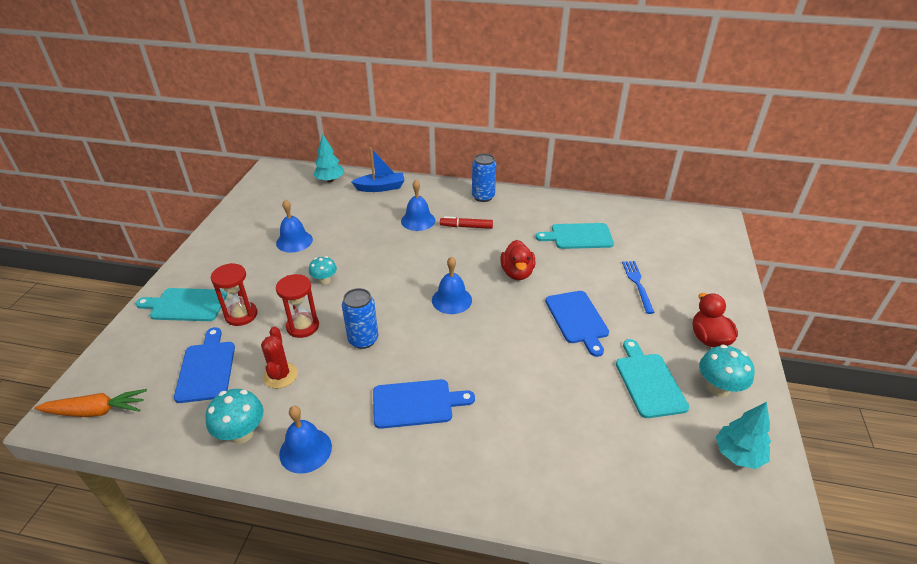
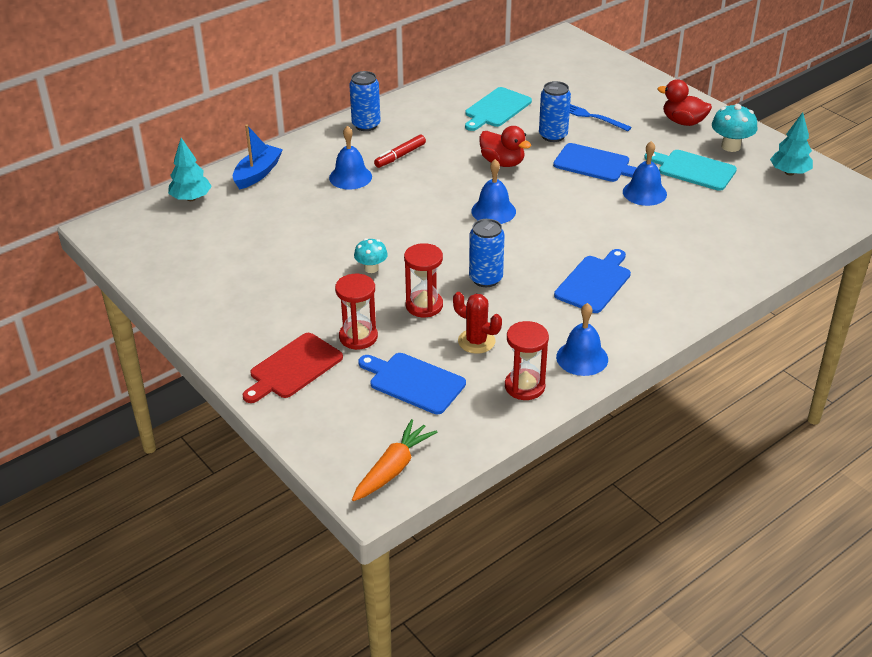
camera: 50 degrees left, 0 degrees up
(186, 305) = (293, 368): turquoise cutting board -> red cutting board
(241, 433) = (524, 386): turquoise mushroom -> red hourglass
(294, 241) = (276, 263): blue bell -> blue bell (644, 193)
(584, 279) = (553, 136): none -> blue can

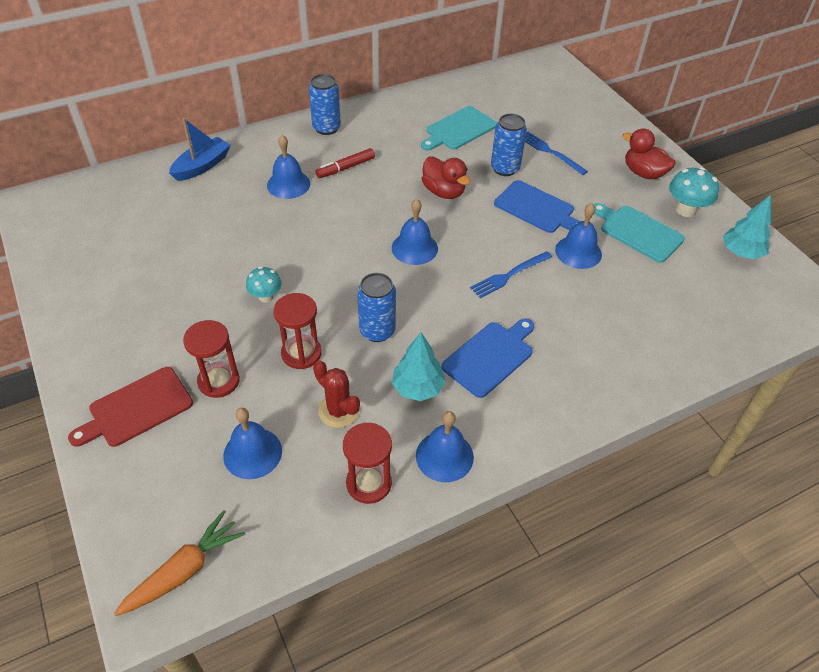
camera: 10 degrees right, 10 degrees up
(191, 198) = (128, 184): turquoise tree -> turquoise tree (418, 388)
(414, 382) = (252, 453): blue cutting board -> blue bell
(588, 219) = (509, 275): none -> blue fork

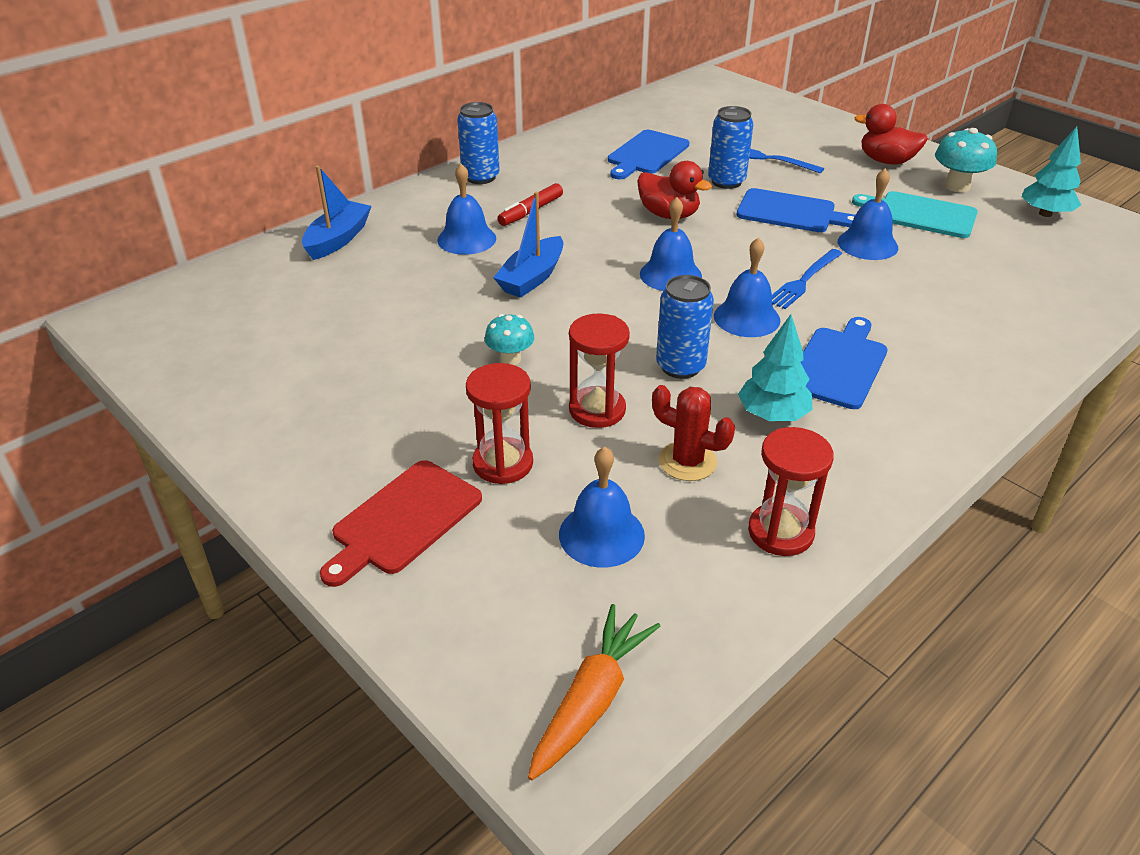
camera: 15 degrees left, 10 degrees down
(316, 229) = (532, 278): none -> blue boat
(444, 456) = (856, 480): blue bell -> blue bell (746, 318)
(459, 129) = (646, 154): turquoise cutting board -> blue cutting board

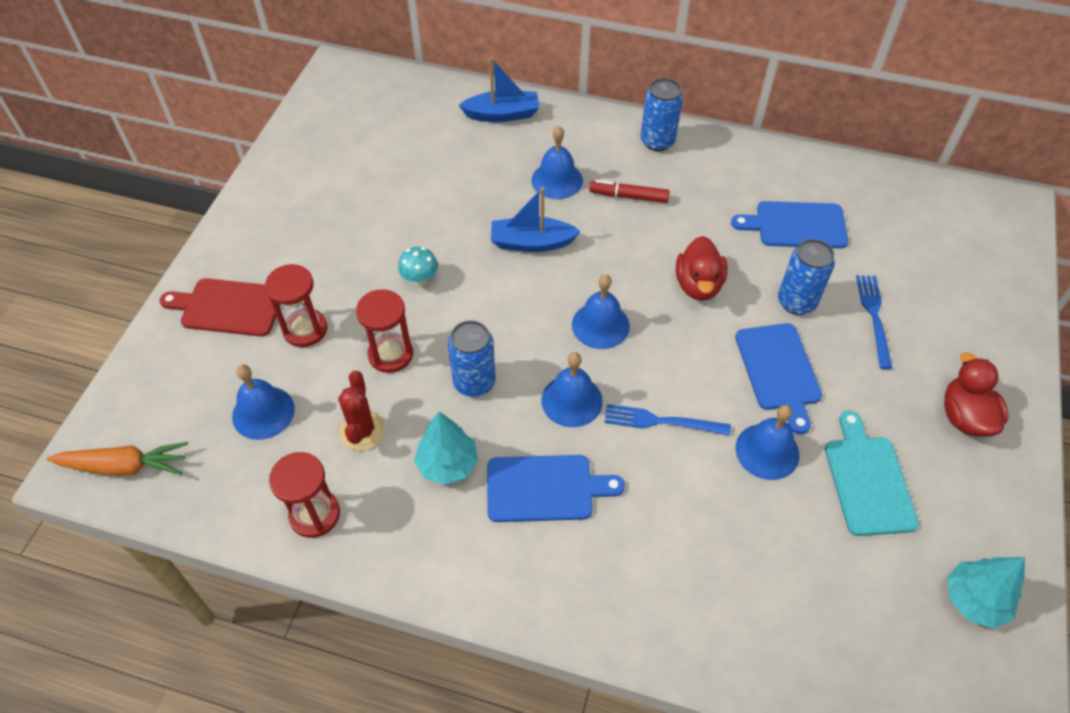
camera: 60 degrees right, 15 degrees up
(957, 186) = (964, 498): turquoise mushroom -> none

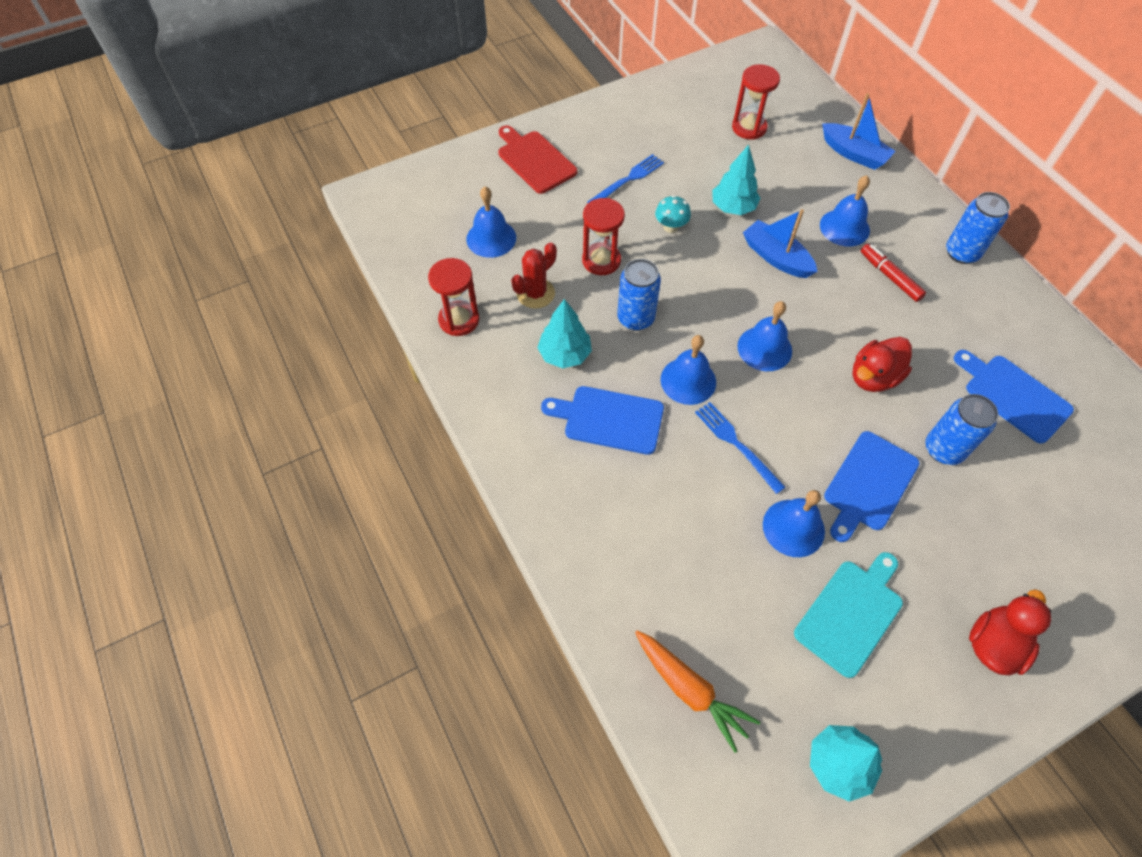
camera: 45 degrees right, 5 degrees up
(125, 466) = (390, 211): orange carrot -> orange carrot (690, 690)
(305, 329) = (565, 206): red hourglass -> red hourglass (749, 128)
(454, 225) = (733, 207): none -> turquoise tree
(545, 488) = (609, 419): blue cutting board -> blue cutting board turned 150 degrees clockwise
(874, 317) = (1002, 511): blue fork -> blue fork (628, 180)

